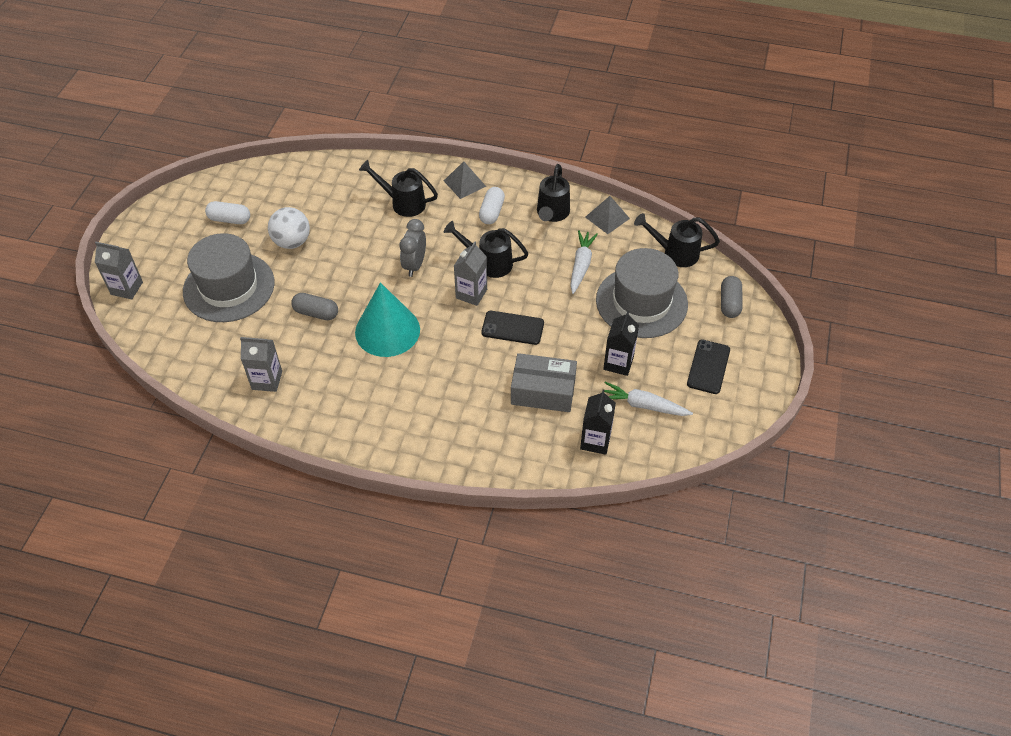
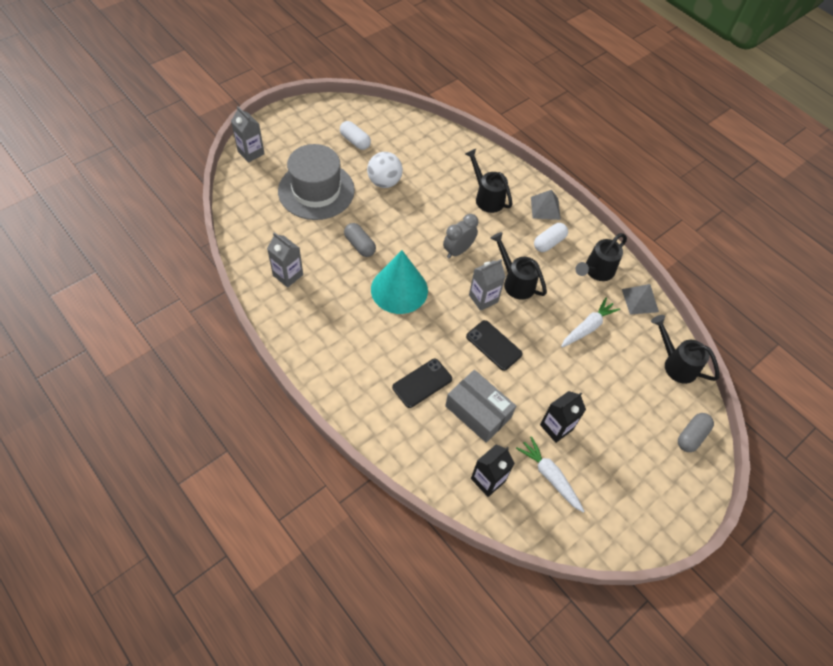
camera: 30 degrees right, 5 degrees up
(641, 302) = (615, 388): grey hat -> none
(708, 367) = (630, 479): black phone -> black phone (422, 383)

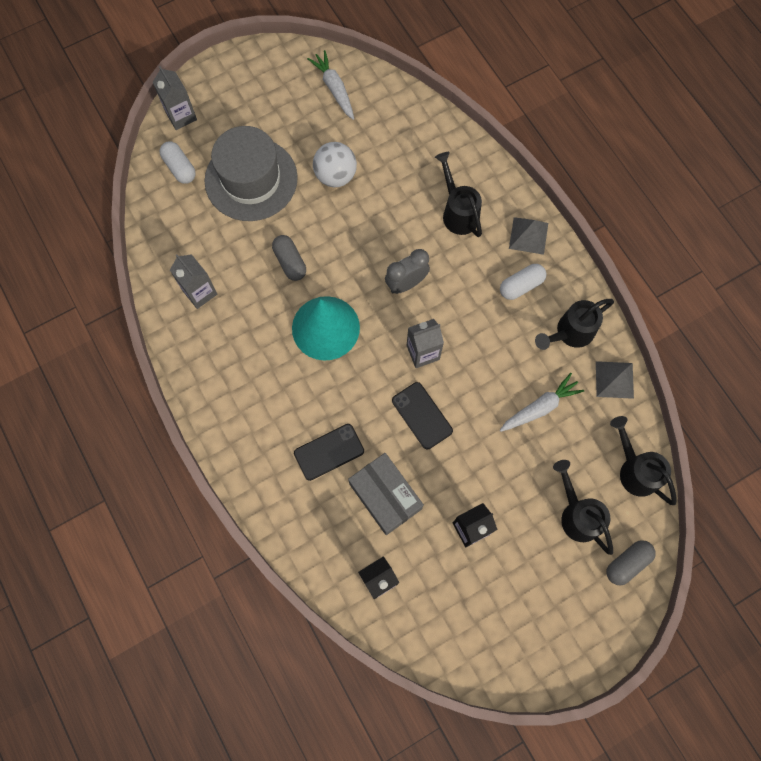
camera: 15 degrees right, 15 degrees up
(355, 141) = (310, 112): white capsule -> white capsule (180, 168)
(515, 282) = (467, 335): black watering can -> black watering can (577, 514)
(550, 476) = (449, 586): white carrot -> white carrot (334, 89)

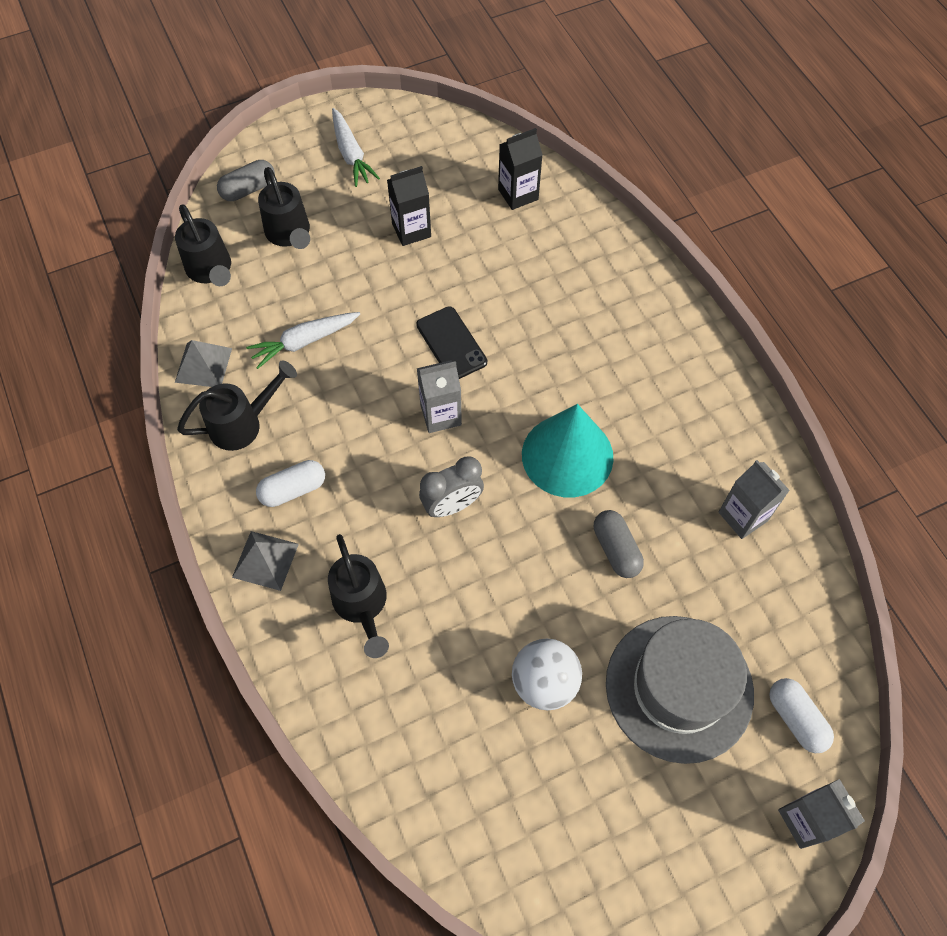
camera: 175 degrees left, 10 degrees down
(329, 452) = (567, 314): black phone -> none
(334, 89) = (539, 853): white carrot -> white carrot (351, 154)
(385, 496) = (504, 266): grey box -> none

